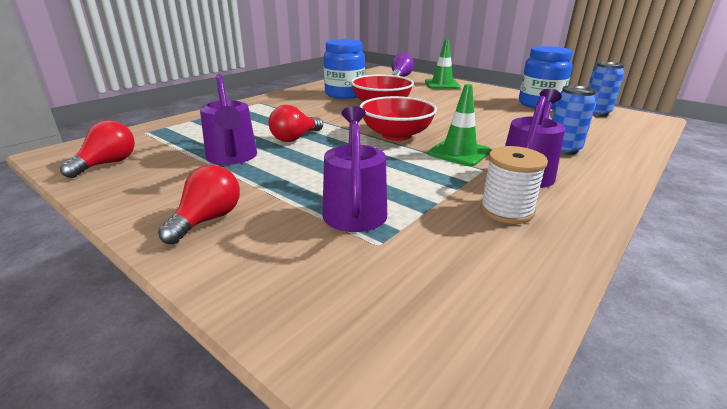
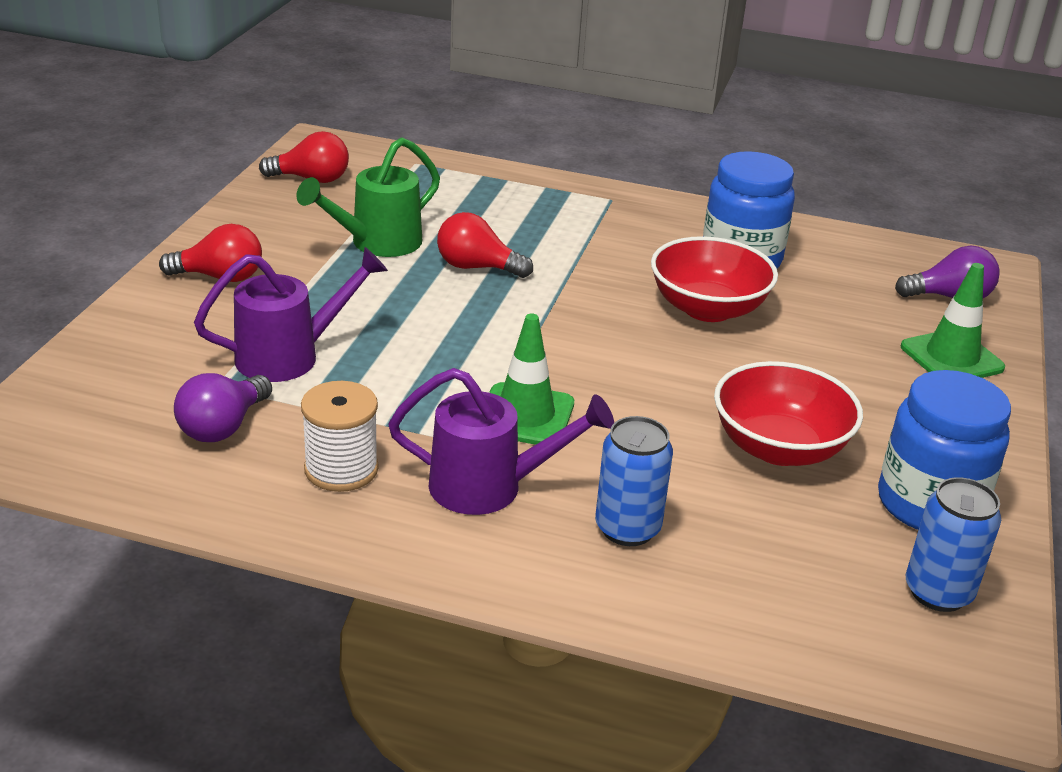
camera: 65 degrees right, 5 degrees up
(232, 158) = (377, 243): purple watering can -> green watering can
(396, 135) = (560, 348): red bowl -> red bowl (779, 448)
(441, 249) = (223, 427): none -> purple light bulb

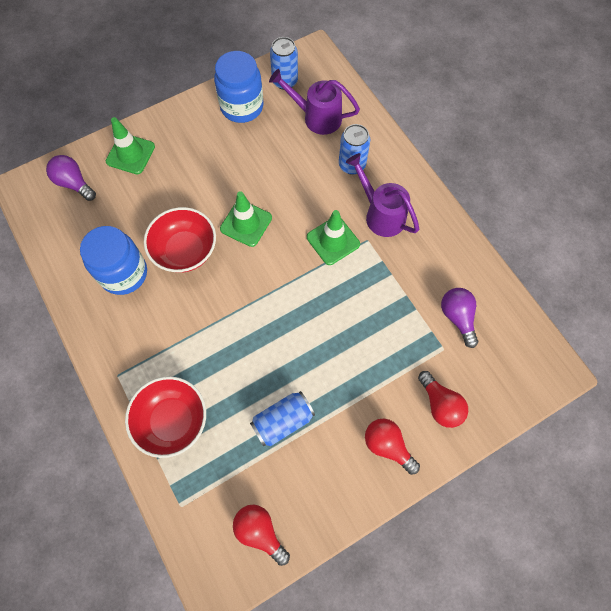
camera: 135 degrees left, 35 degrees up
(223, 427) = (457, 317): purple light bulb -> purple light bulb turned 90 degrees counterclockwise
(289, 356) = (398, 348): purple watering can -> purple watering can (317, 117)
(341, 469) = (427, 260): white spool -> none
(377, 243) = (283, 421): green watering can -> blue can
(477, 267) = (253, 360): red light bulb -> red light bulb (440, 404)
(677, 370) = (246, 223): none -> green traffic cone
(779, 448) = (258, 161): red bowl -> red bowl (172, 420)

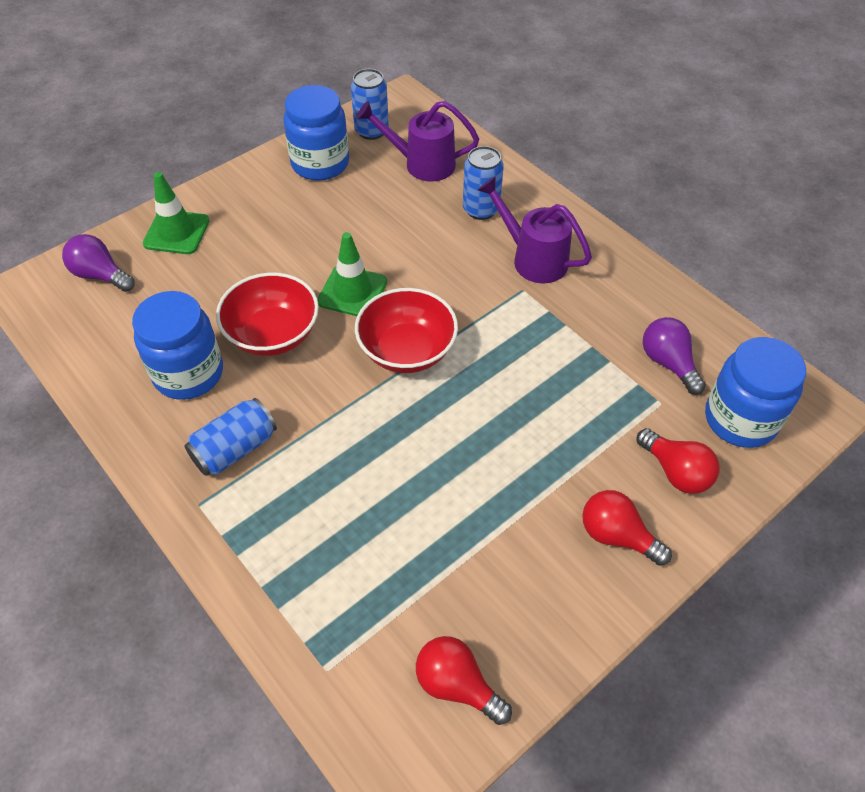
camera: 10 degrees left, 15 degrees down
(172, 420) = (292, 552): red bowl -> red bowl (407, 350)
(283, 421) = (457, 527): blue can -> blue can (235, 449)
(333, 240) = (476, 296): green traffic cone -> none
(496, 371) = (740, 419): none -> blue jar

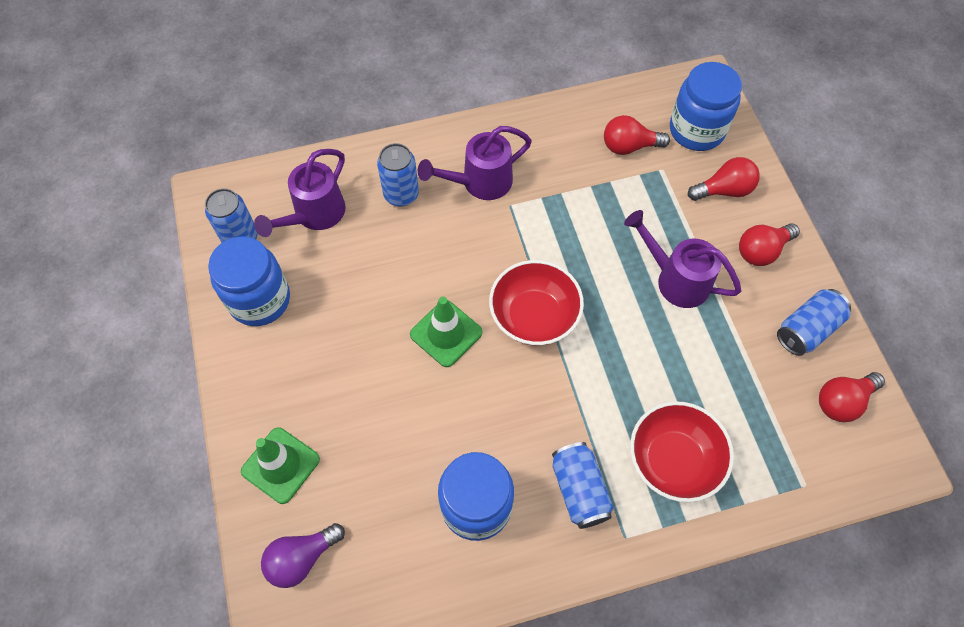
camera: 65 degrees left, 10 degrees up
(273, 334) = (464, 417): red bowl -> red bowl (673, 460)
(523, 459) = (676, 279): none -> purple watering can
(536, 617) = (807, 329): none -> blue can
(668, 363) = (629, 146): purple light bulb -> red light bulb

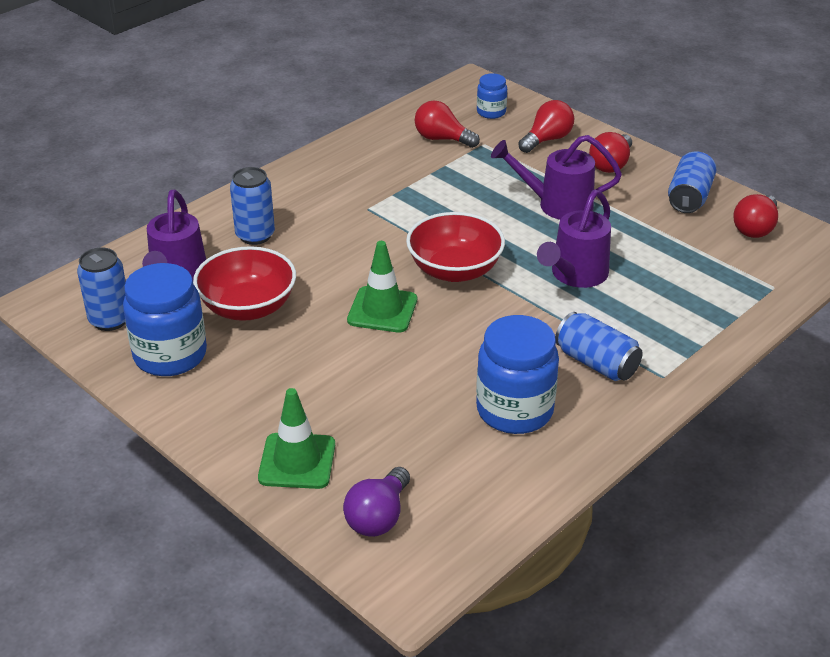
camera: 30 degrees left, 25 degrees down
(480, 182) = (326, 203): purple watering can -> purple watering can (575, 275)
(629, 146) = (442, 139): red light bulb -> red light bulb turned 60 degrees clockwise
(673, 460) = (657, 313): red bowl -> red bowl (248, 307)
(696, 130) = (491, 112): blue jar -> blue jar, size x0.52

